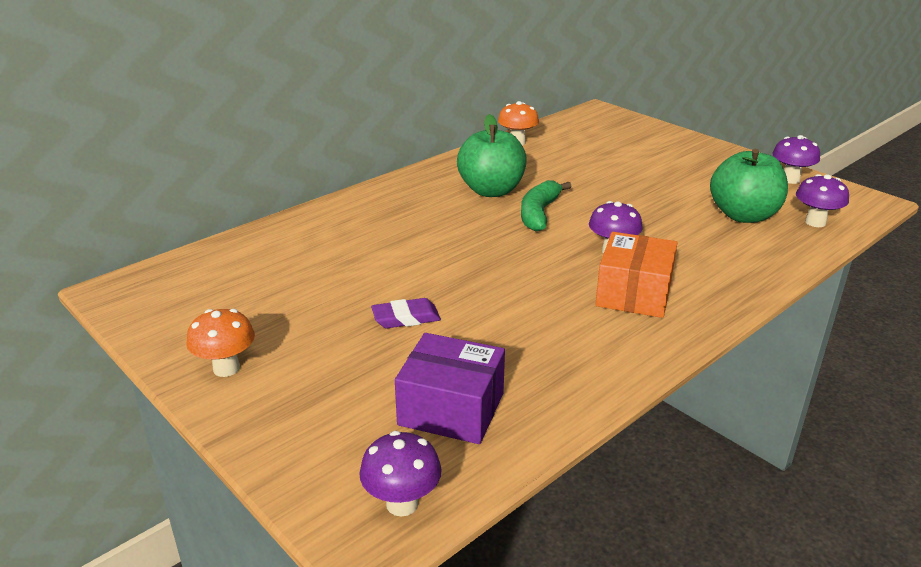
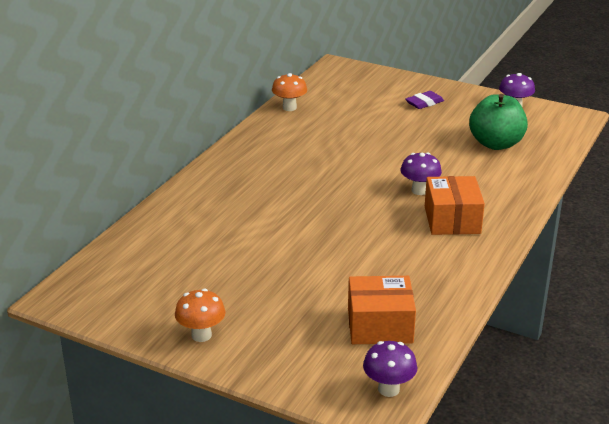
camera: 20 degrees left, 0 degrees up
(406, 318) = (304, 271): purple eraser -> purple eraser (424, 103)
(451, 409) = (380, 326): purple box -> orange box
(491, 191) = (297, 156): green apple -> none
(539, 213) = (347, 169): green banana -> none
(815, 222) = (547, 140): purple mushroom -> none

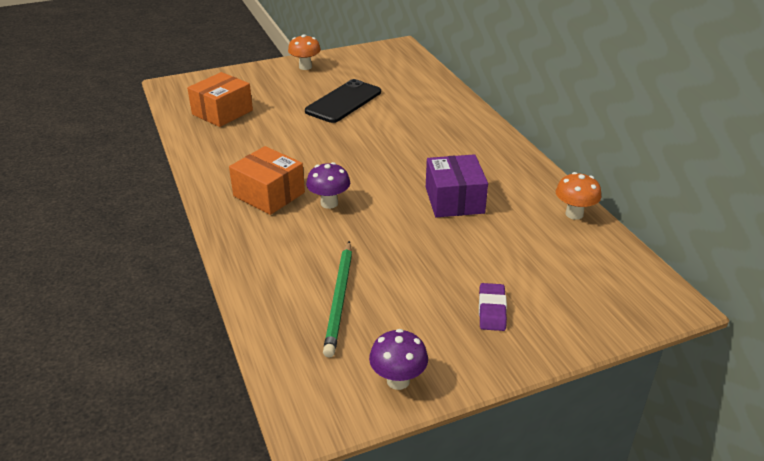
camera: 130 degrees right, 5 degrees up
(254, 264) = (343, 102): none -> black phone
(337, 148) = (454, 200): none -> purple box
(388, 389) = (178, 93): purple mushroom -> none
(496, 144) = (340, 299): green apple -> green pencil

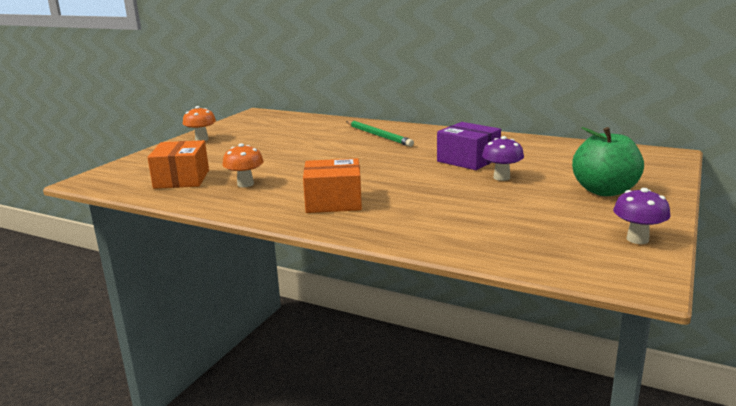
camera: 40 degrees left, 15 degrees down
(329, 203) = (391, 189): purple mushroom -> purple mushroom (501, 177)
(340, 299) = (513, 225): green pencil -> green pencil (378, 135)
(343, 102) = (278, 145): black phone -> none
(492, 310) = (604, 191): purple eraser -> green apple
(574, 214) = (545, 142): orange mushroom -> orange mushroom (245, 184)

